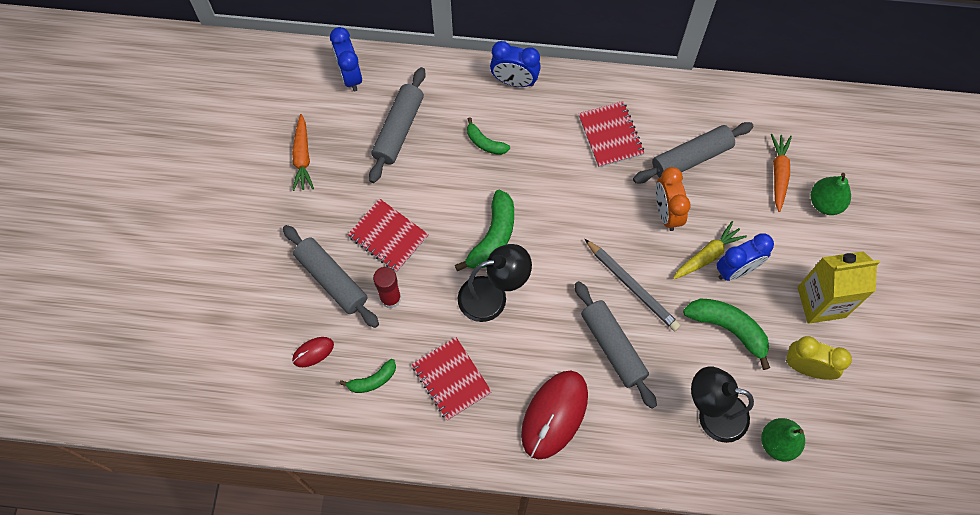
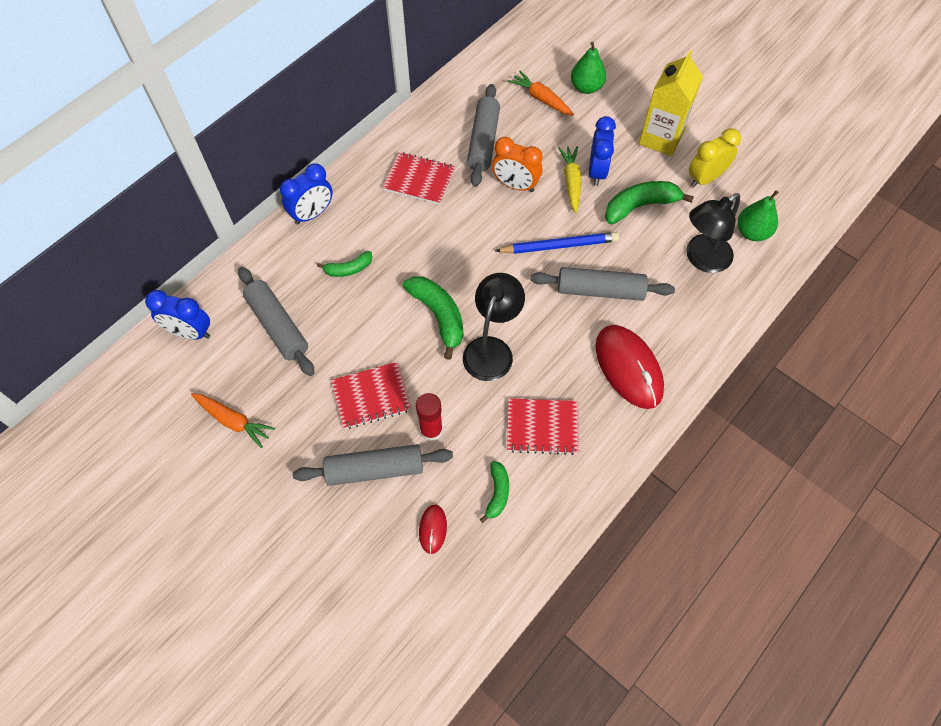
camera: 55 degrees left, 5 degrees down
(632, 287) = (559, 246): grey pencil -> blue pencil

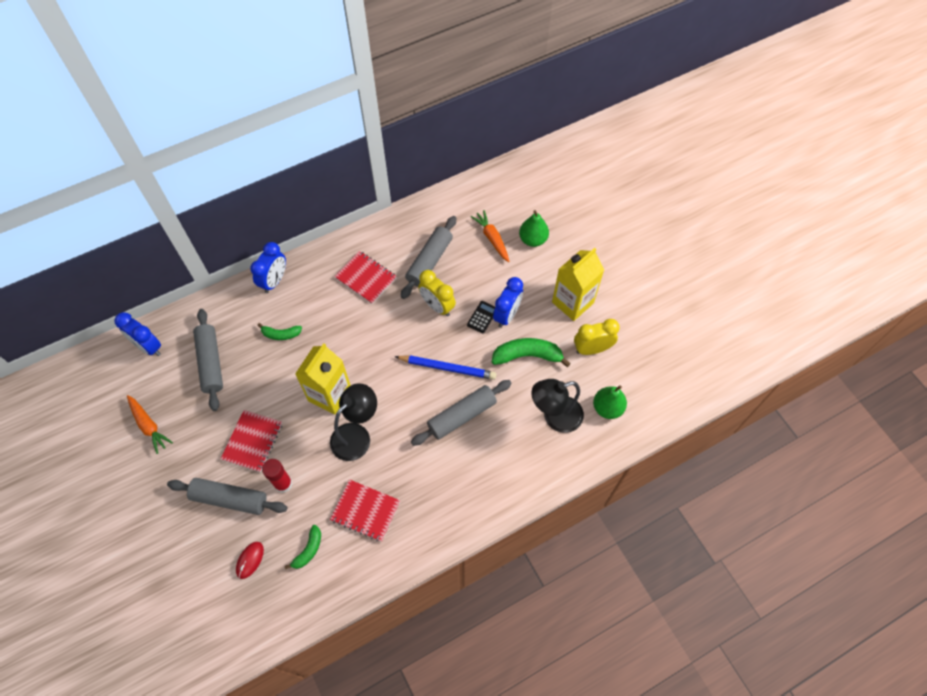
camera: 20 degrees right, 0 degrees up
(312, 214) = (274, 281): blue clock -> blue clock turned 45 degrees counterclockwise
(371, 396) = (252, 441): red notebook -> red notebook turned 75 degrees counterclockwise
(438, 316) = (330, 395): green banana -> yellow carton
(515, 185) = (437, 306): orange clock -> yellow clock
(571, 182) = (482, 317): yellow carrot -> black calculator
(600, 290) = (461, 415): grey rolling pin -> grey rolling pin turned 60 degrees counterclockwise
(628, 367) = (453, 487): red mouse -> none

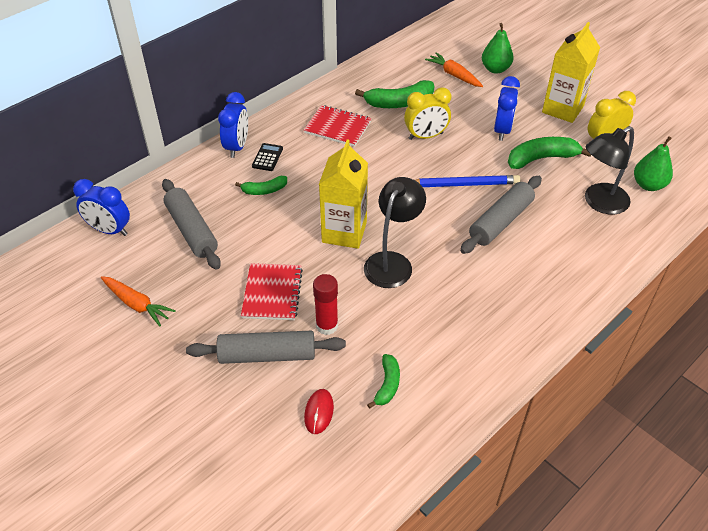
camera: 15 degrees left, 15 degrees down
(365, 511) = (437, 330): red notebook -> none
(429, 261) = (399, 103): grey rolling pin -> green banana
(437, 306) = (425, 136): yellow clock -> yellow clock turned 45 degrees counterclockwise
(482, 317) = (477, 136): black calculator -> black calculator (267, 157)

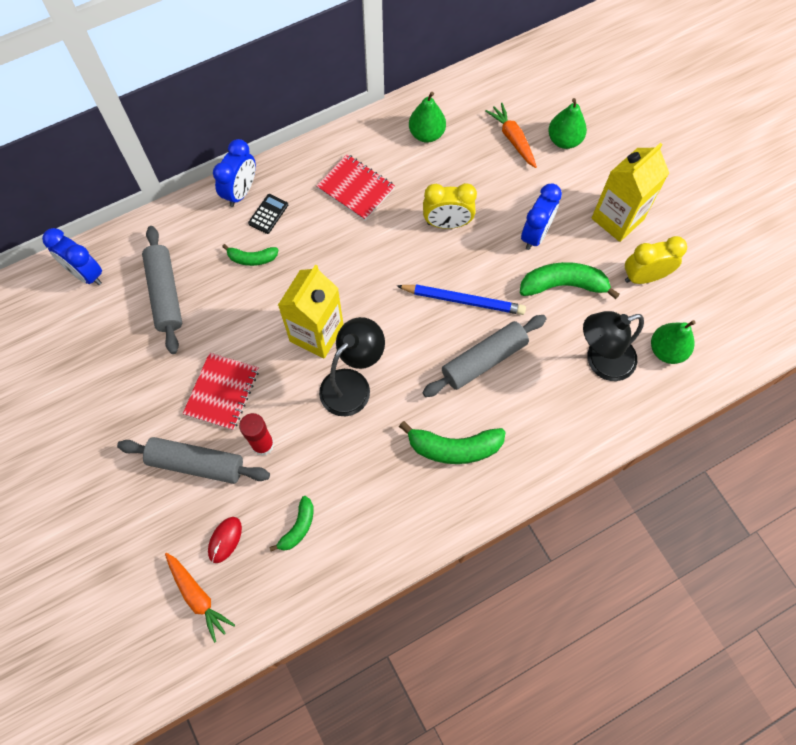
camera: 15 degrees right, 20 degrees up
(137, 304) = (90, 372): orange carrot -> orange carrot (198, 597)
(382, 83) = (426, 134): none -> green pear
(399, 103) = (435, 167): green banana -> green banana (454, 448)

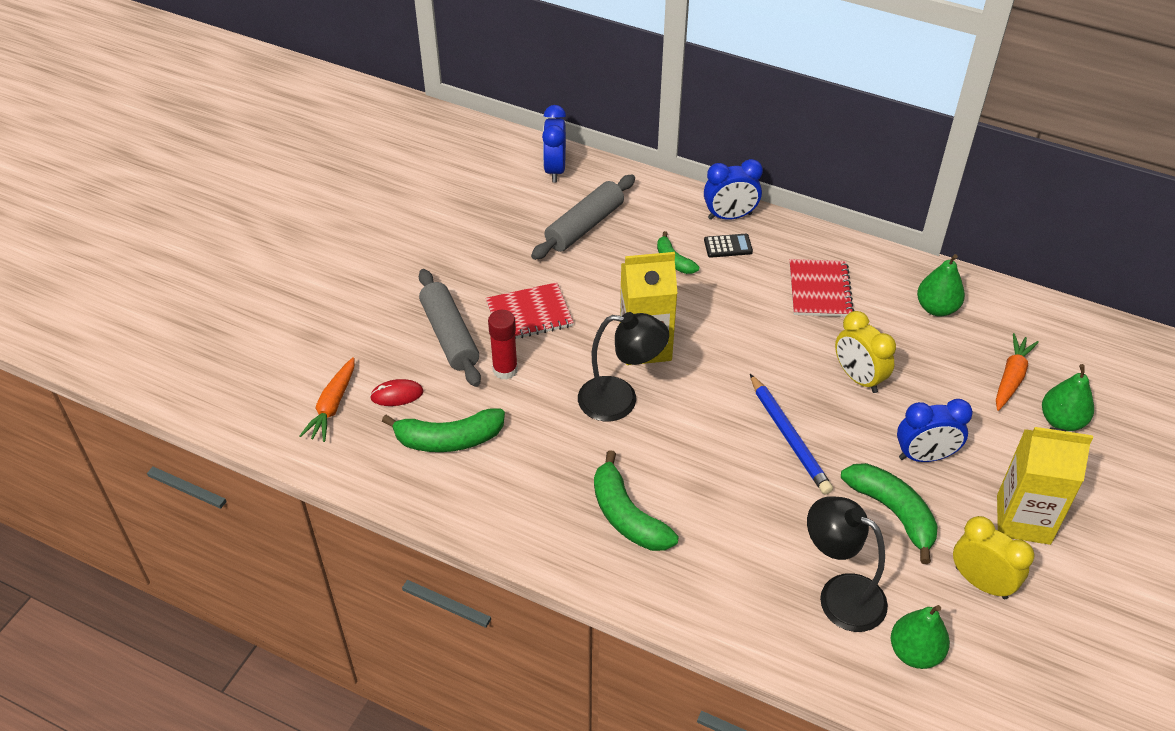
camera: 55 degrees right, 20 degrees down
(298, 527) = (449, 439): green banana -> green banana, size x1.72
(483, 360) = (742, 489): grey rolling pin -> none

